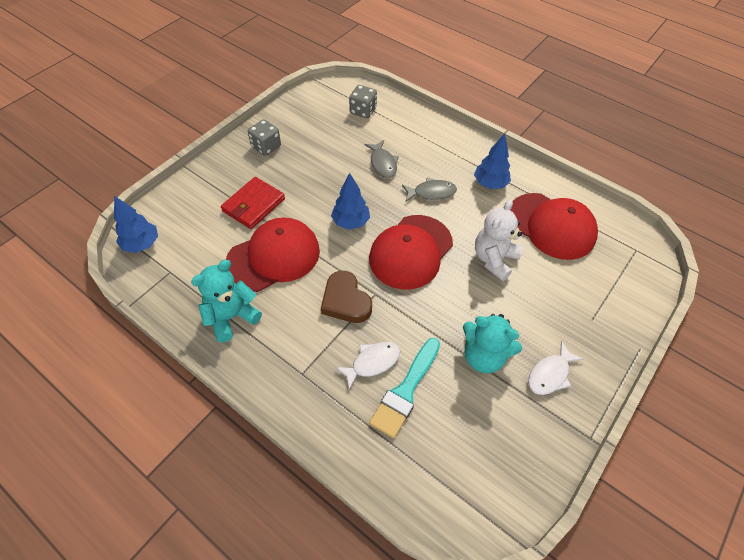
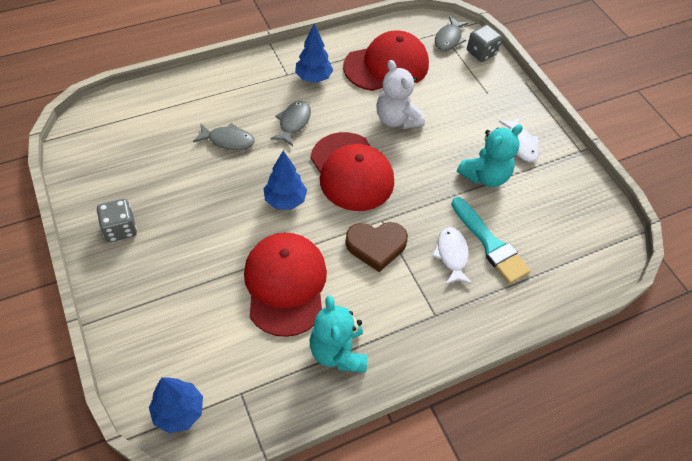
camera: 65 degrees left, 0 degrees up
(253, 205) = (201, 275): red wallet -> none
(363, 111) = (140, 121): grey dice -> grey dice (481, 53)
(633, 259) = (448, 39): none -> grey fish

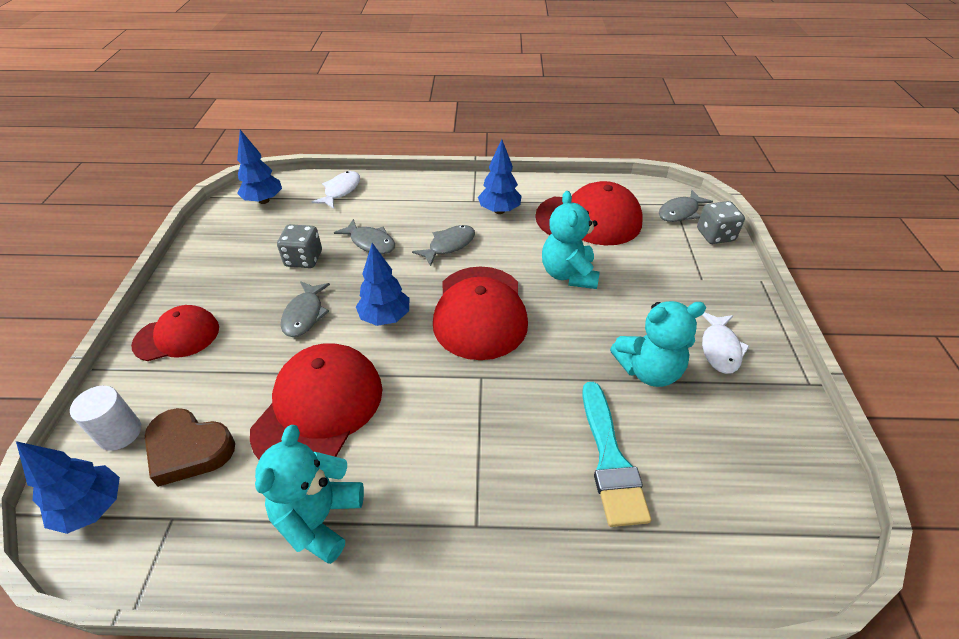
camera: 30 degrees right, 10 degrees down
(101, 129) = (264, 201): none -> blue tree
(120, 229) = (205, 290): grey dice -> grey dice (304, 259)
(131, 274) = (177, 336): none -> red cap
(152, 359) = (120, 433): none -> white cylinder
(221, 220) = (304, 315): none -> grey fish
(376, 246) = (454, 405): brown heart -> brown heart (189, 449)
(396, 119) = (568, 274): white teddy bear -> turquoise teddy bear
(452, 255) = (547, 453): white fish -> white fish (341, 191)

